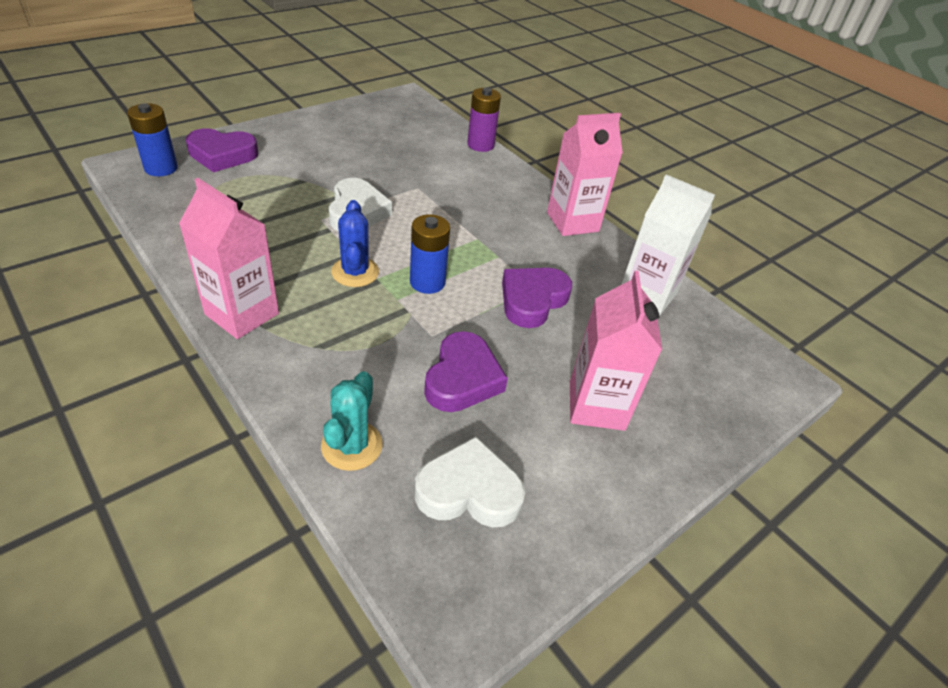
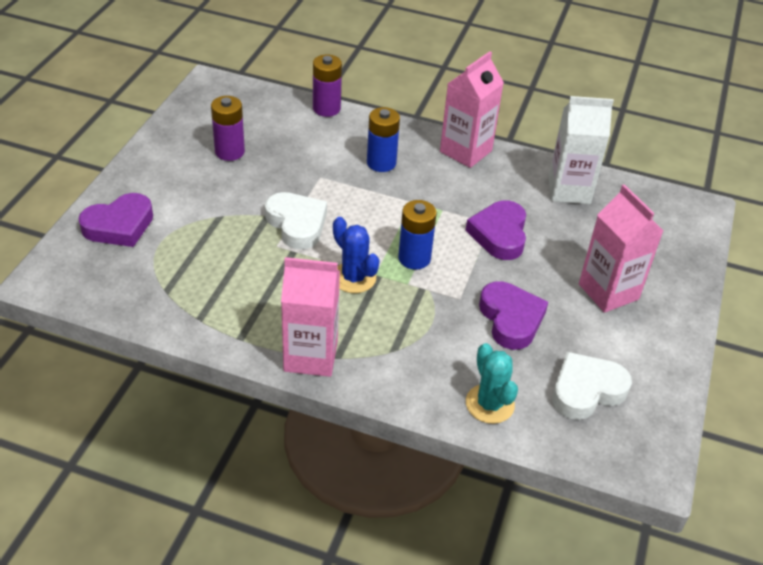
camera: 30 degrees left, 0 degrees up
(161, 168) = (82, 266): blue battery -> blue battery (381, 163)
(366, 142) = (229, 152): none -> purple battery

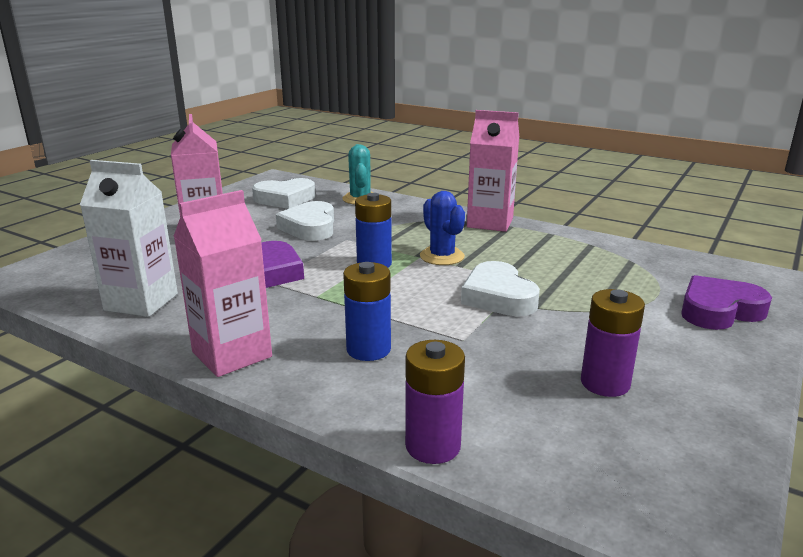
camera: 165 degrees left, 20 degrees down
(511, 319) = (310, 227): purple heart -> white heart

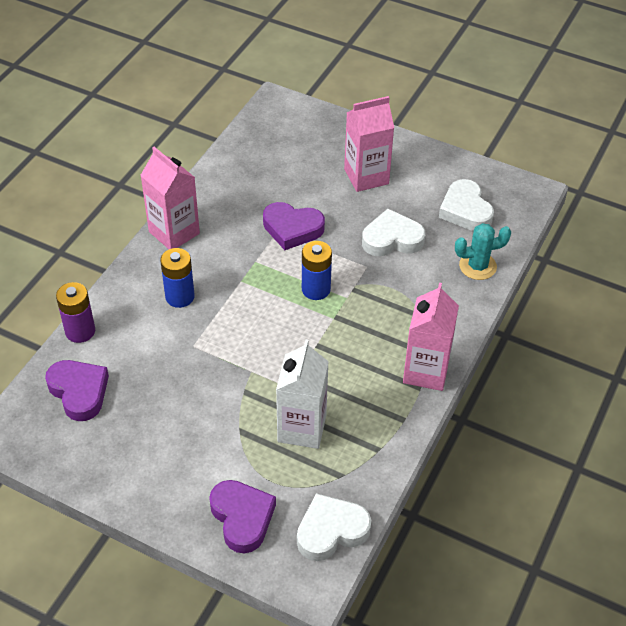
camera: 85 degrees right, 25 degrees up
(141, 302) = (241, 174): white carton -> white carton (302, 428)
(442, 256) = (336, 333): blue cactus -> none
(498, 297) = (260, 369): white heart -> white heart (331, 531)
(569, 442) = (79, 392): none -> purple heart
(605, 383) = (137, 419): purple battery -> none

